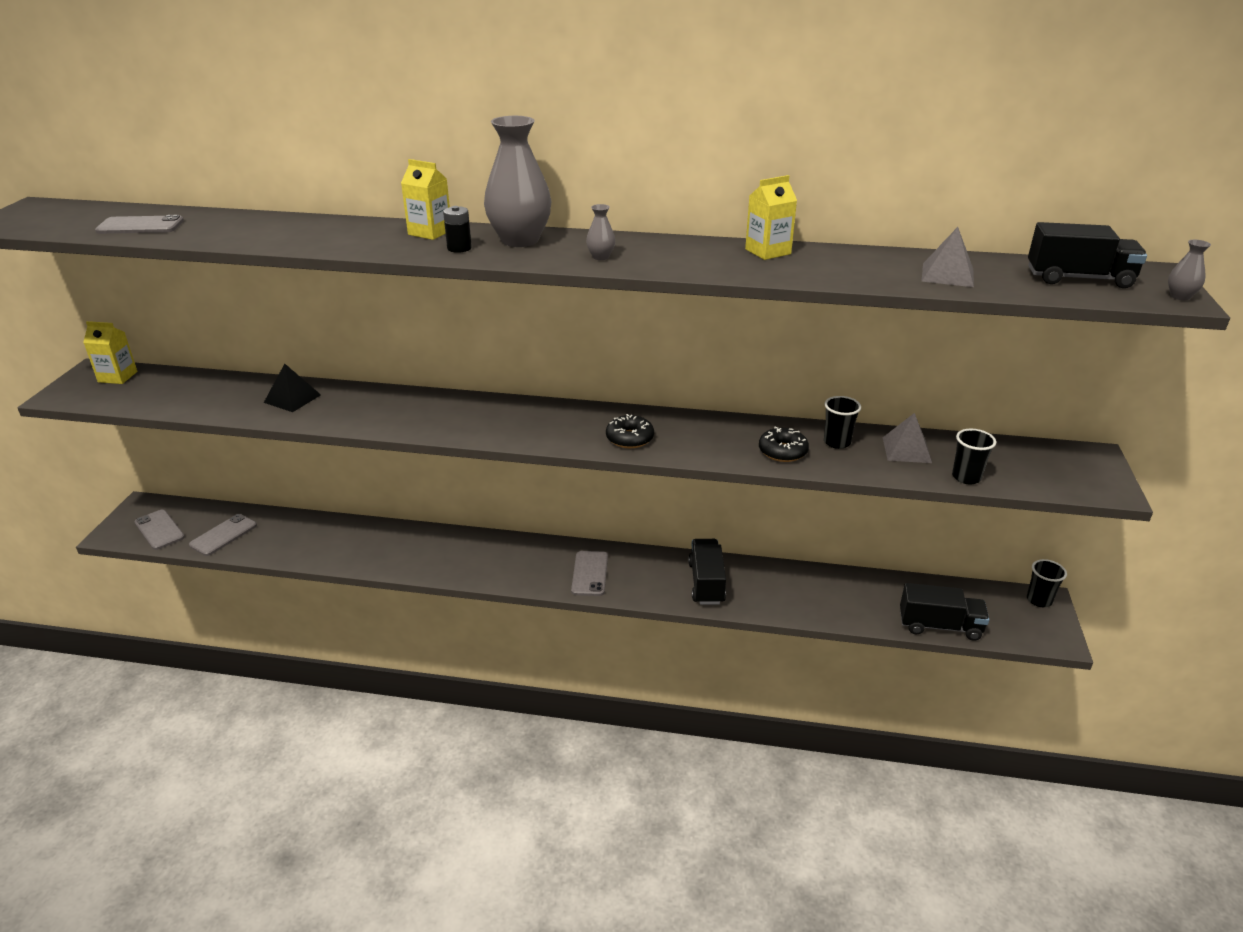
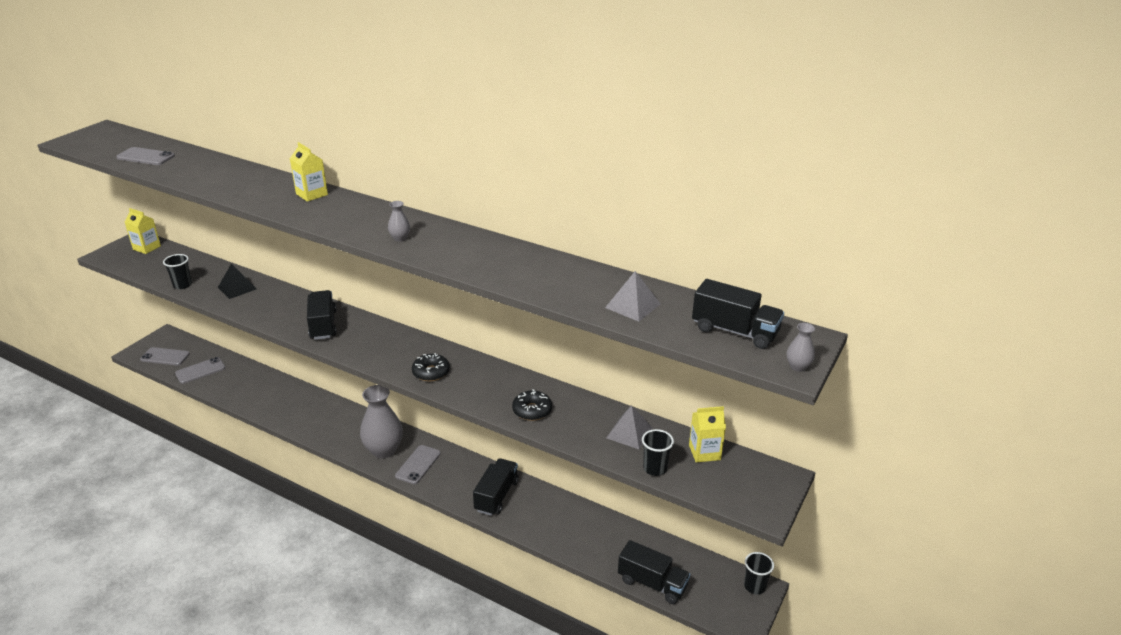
camera: 20 degrees right, 0 degrees up
(159, 530) = (165, 357): grey phone -> grey phone turned 60 degrees counterclockwise
(447, 416) = (323, 325): none -> black truck
(459, 248) = (316, 212): black battery -> none
(520, 240) = (362, 212): grey vase -> grey vase (384, 450)
(768, 251) = (522, 256): yellow carton -> yellow carton (704, 452)
(837, 442) = (580, 413): black cup -> black cup (182, 285)

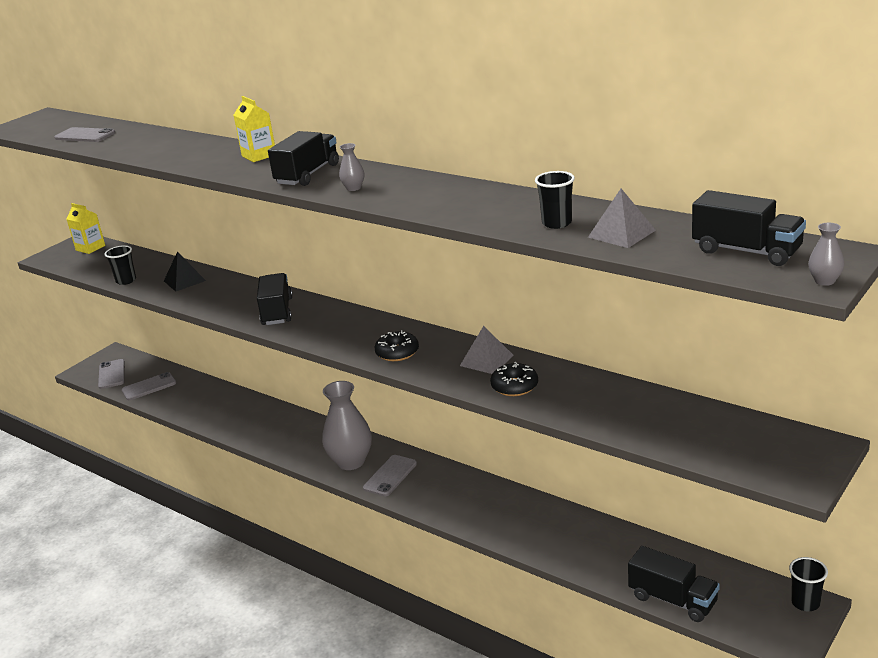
camera: 10 degrees right, 5 degrees down
(165, 357) = (112, 374): grey phone -> grey phone turned 60 degrees clockwise
(496, 496) = (482, 507): black truck -> black truck (308, 174)
(629, 433) = (632, 405): grey pyramid -> grey pyramid (486, 360)
(655, 468) = (663, 441): black cup -> black cup (557, 223)
(704, 452) = (726, 423): yellow carton -> none

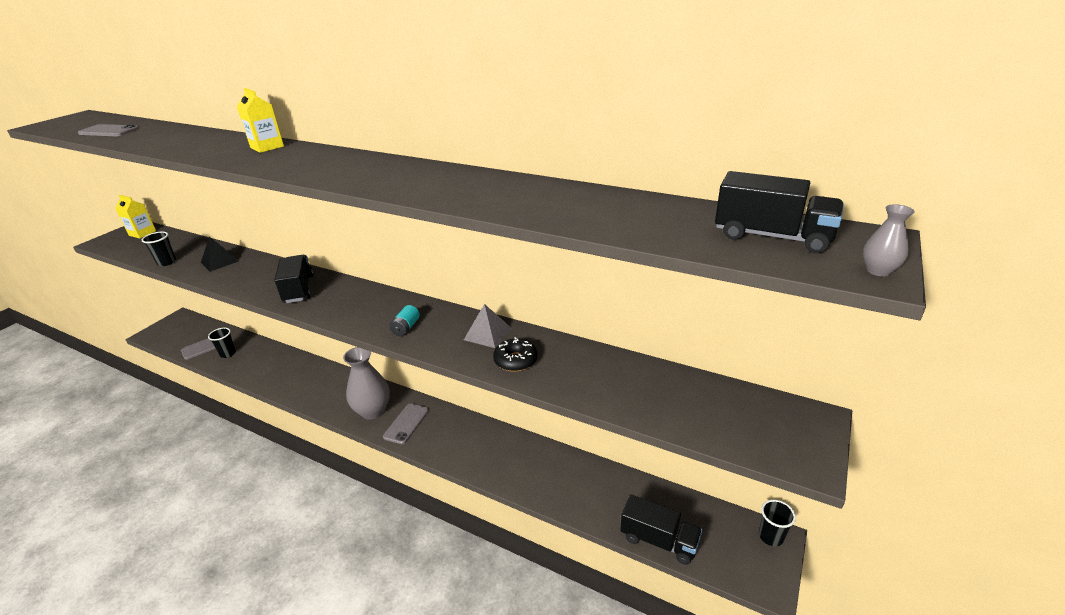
camera: 10 degrees left, 5 degrees up
(112, 374) = (175, 336): grey phone -> none
(308, 174) = (310, 163): black truck -> none
(353, 188) = (353, 175): grey vase -> none
(397, 352) = (406, 328): black donut -> turquoise battery
(557, 223) = (561, 208): black cup -> black cup (228, 353)
(622, 233) = (632, 218): grey pyramid -> none

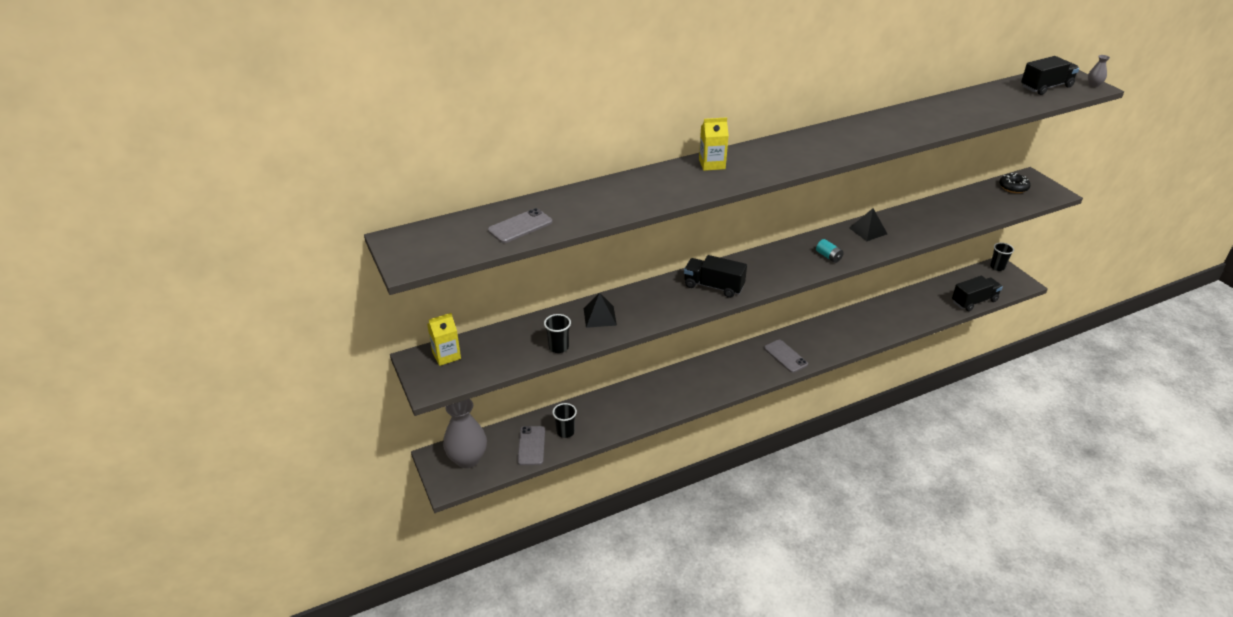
camera: 55 degrees left, 5 degrees up
(373, 411) = (753, 368): grey vase -> grey vase (467, 459)
(487, 333) = (868, 231): grey pyramid -> black pyramid
(515, 360) = (908, 232): black donut -> black donut (1013, 187)

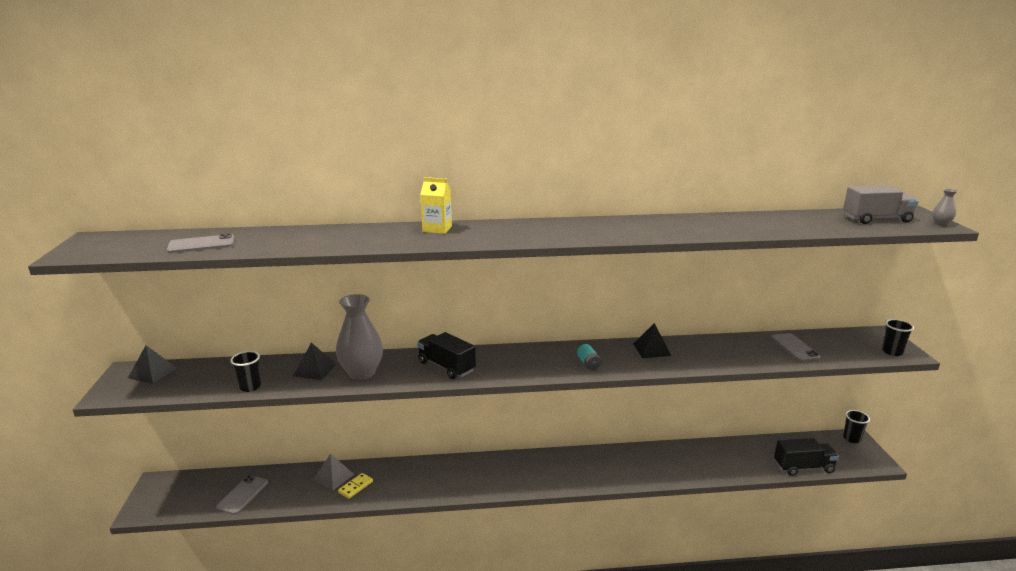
camera: 20 degrees right, 15 degrees down
(446, 355) = (152, 373): yellow carton -> black pyramid
(467, 459) = (179, 492): grey vase -> grey vase (361, 373)
(565, 432) = (283, 490): black cup -> black cup (892, 352)
(600, 407) = (333, 477): none -> grey pyramid
(628, 411) = (355, 487): none -> yellow domino
(785, 356) = (551, 473): grey phone -> grey phone (794, 347)
(1013, 187) = (854, 340): black donut -> none
(1046, 87) = (876, 219): black truck -> grey truck

